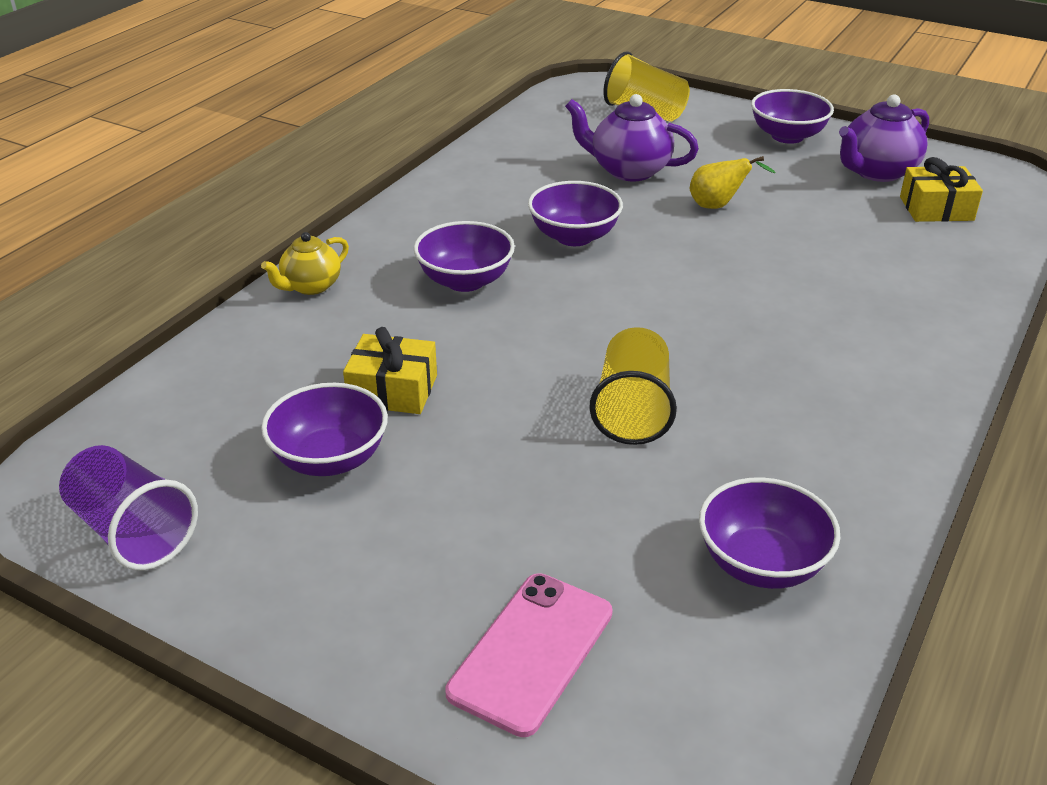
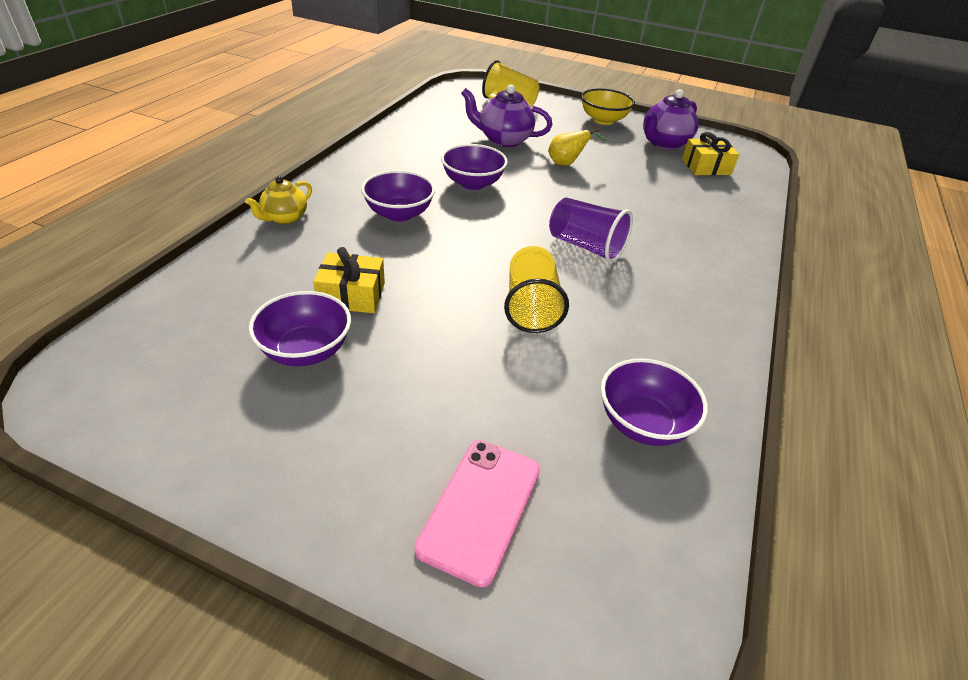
camera: 10 degrees left, 5 degrees up
(133, 532) = (142, 418): purple cup -> purple cup (586, 247)
(787, 136) = (603, 120): purple bowl -> yellow bowl

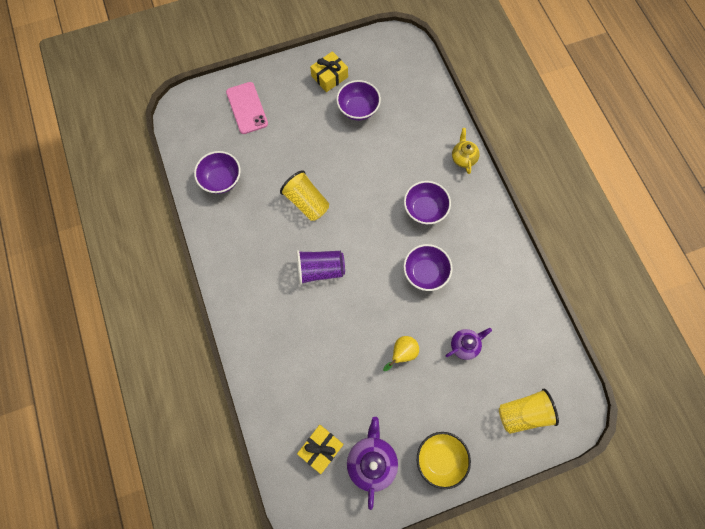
camera: 140 degrees right, 30 degrees up
(352, 295) = (377, 144): yellow gift -> yellow gift (329, 76)
(504, 140) = (464, 345): purple teapot -> purple teapot, size x0.64

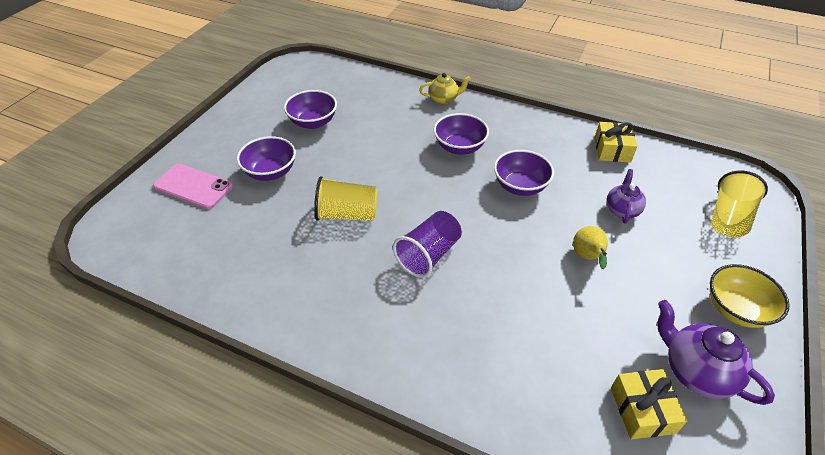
camera: 45 degrees left, 25 degrees down
(221, 180) = (228, 260): purple bowl -> purple bowl (270, 172)
(329, 76) = (258, 118): yellow gift -> yellow gift (612, 150)
(463, 158) = (443, 99): yellow teapot -> yellow teapot turned 135 degrees clockwise

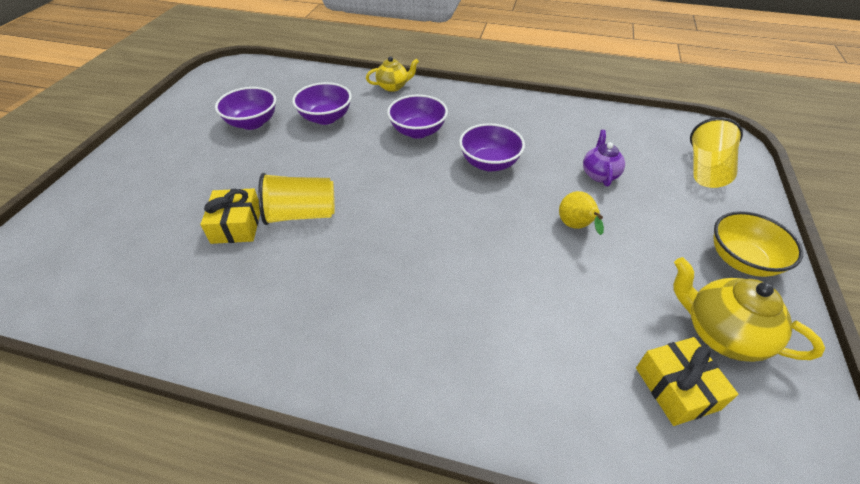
camera: 10 degrees left, 0 degrees up
(193, 186) = (112, 206): pink phone -> none
(270, 172) = (206, 179): purple bowl -> purple bowl (325, 118)
(428, 255) = (401, 247): purple cup -> none
(612, 150) = (575, 117): yellow gift -> yellow gift (236, 225)
(696, 371) = (721, 333): purple teapot -> yellow teapot

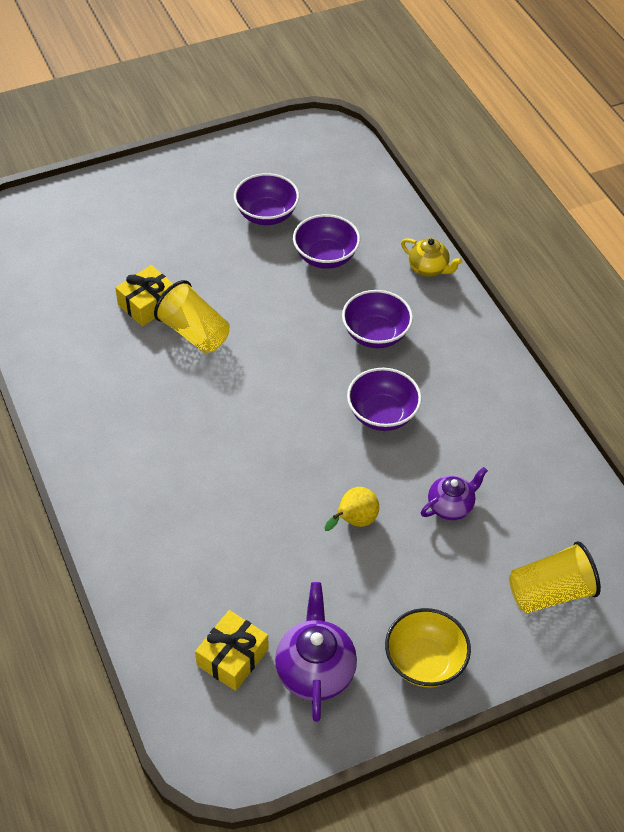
camera: 50 degrees right, 5 degrees up
(721, 333) = (315, 671): yellow teapot -> purple teapot

